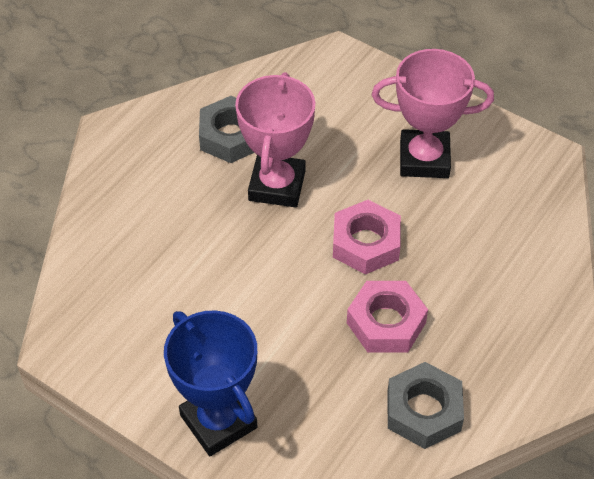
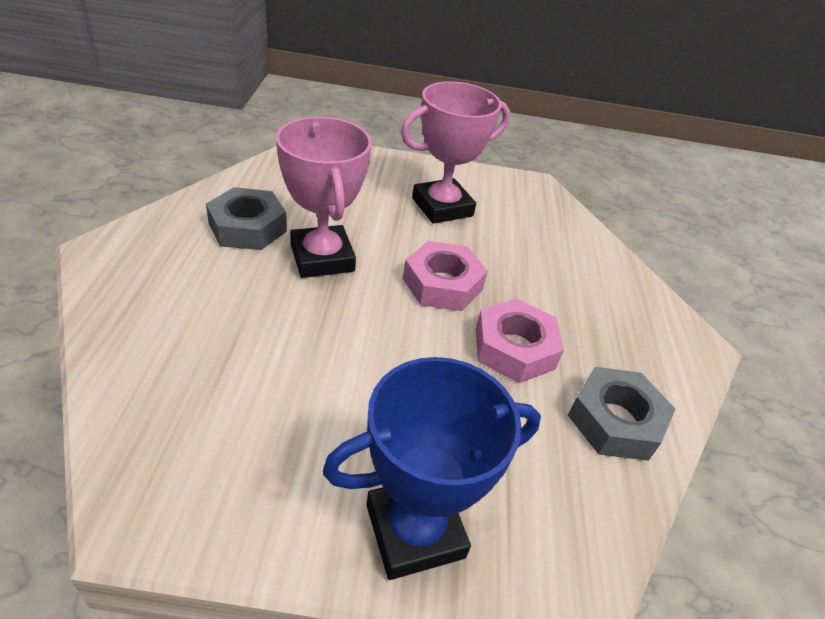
camera: 35 degrees left, 10 degrees down
(218, 421) = (415, 530): blue trophy -> blue trophy turned 45 degrees counterclockwise

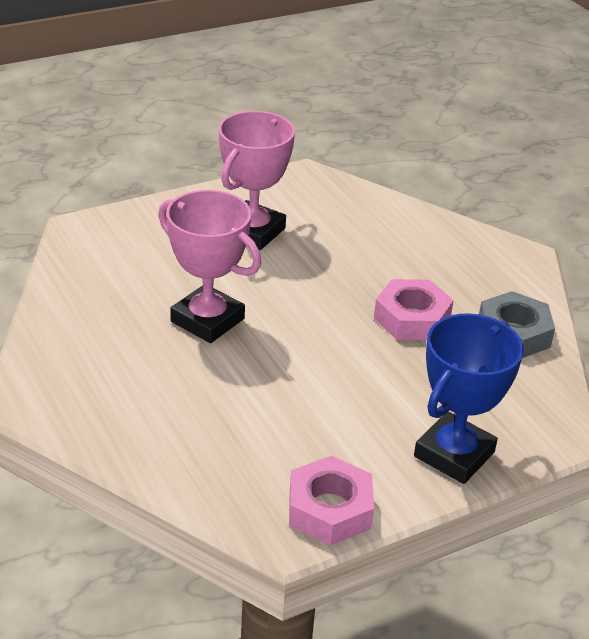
camera: 30 degrees left, 5 degrees down
(248, 227) = (118, 325): grey nut -> none
(442, 284) = (318, 296): pink nut -> pink nut (329, 509)

